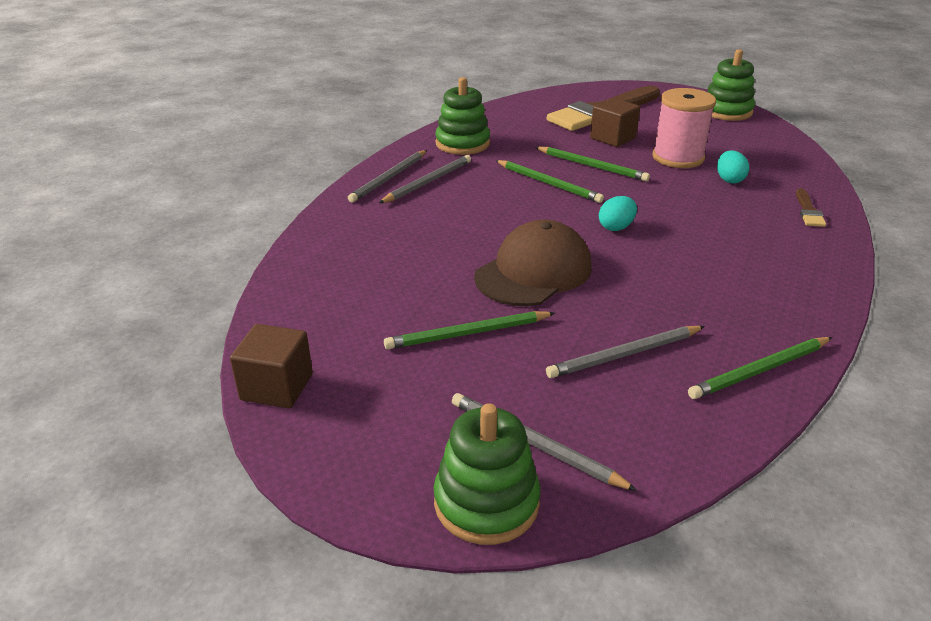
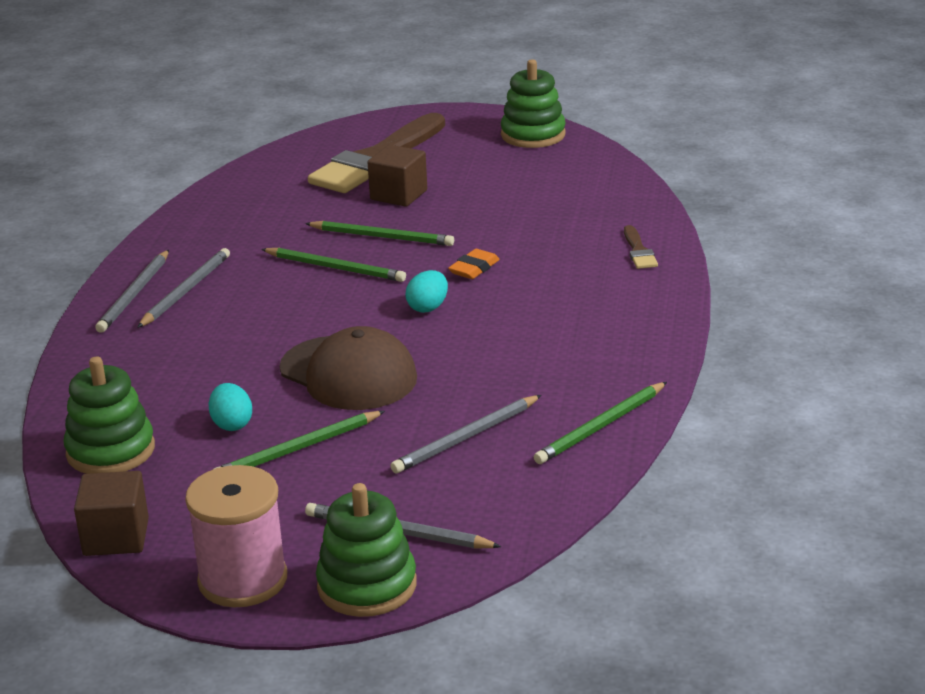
camera: 15 degrees left, 5 degrees down
(462, 144) = (210, 233): green stacking toy -> green stacking toy (111, 451)
(533, 272) = (348, 373): brown cap -> brown cap turned 105 degrees clockwise
(662, 202) = (474, 268): none -> orange eraser
(678, 157) = (483, 209): pink spool -> pink spool (243, 580)
(729, 180) = (547, 228): turquoise egg -> turquoise egg (232, 424)

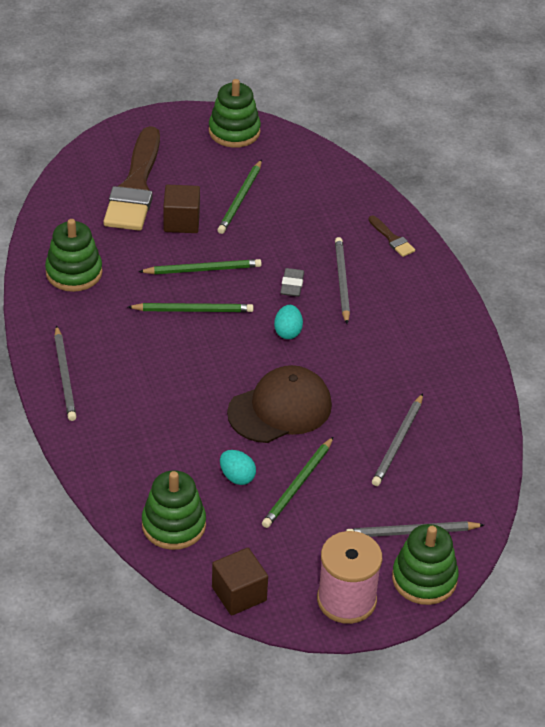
camera: 30 degrees left, 15 degrees up
(185, 291) = (101, 363): grey pencil -> grey pencil (342, 282)
(237, 214) = (74, 272): none -> green stacking toy
(348, 373) = (280, 409): brown cap -> brown cap turned 45 degrees counterclockwise
(474, 268) = (292, 285): orange eraser -> grey eraser
(601, 426) = (474, 408): green pencil -> green pencil (240, 199)

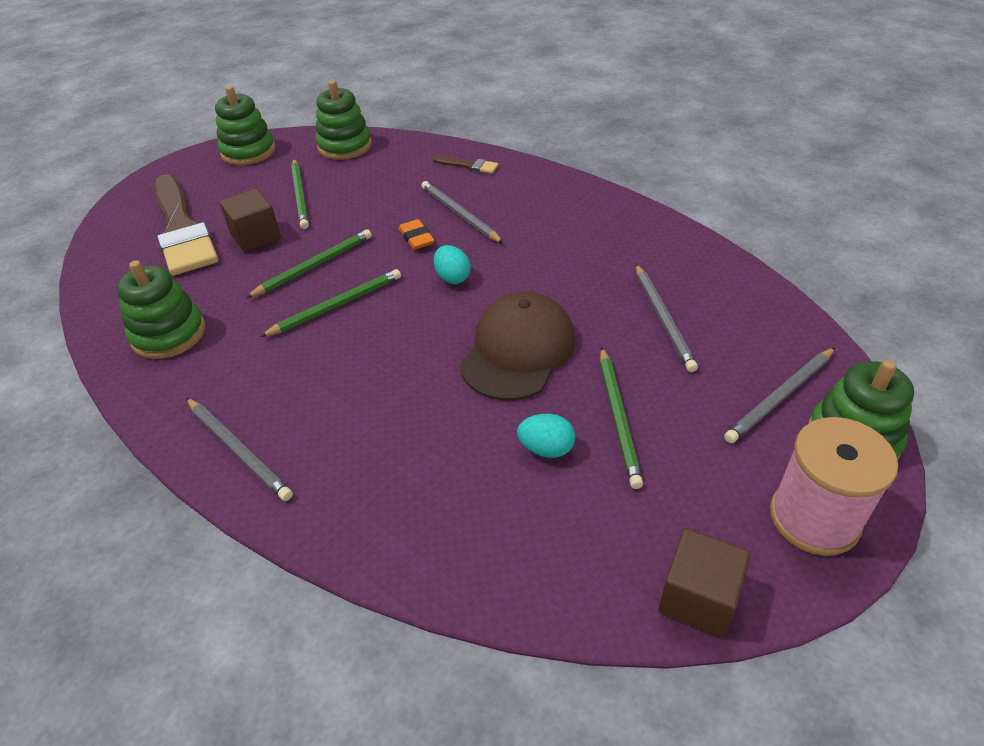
camera: 30 degrees left, 0 degrees up
(173, 525) = (531, 557): green stacking toy -> green stacking toy (345, 146)
(292, 285) = (416, 238): grey eraser -> orange eraser

